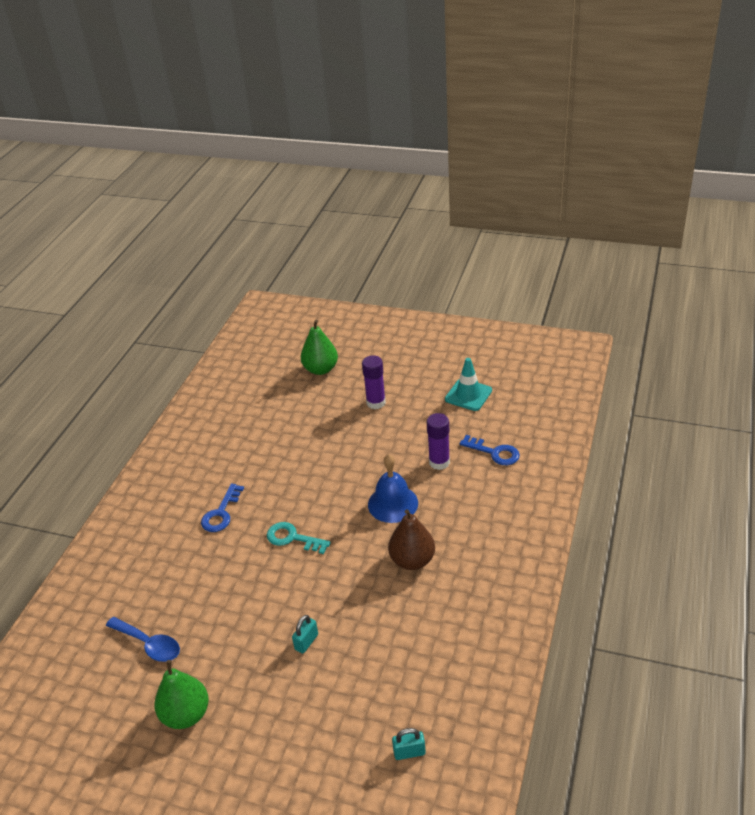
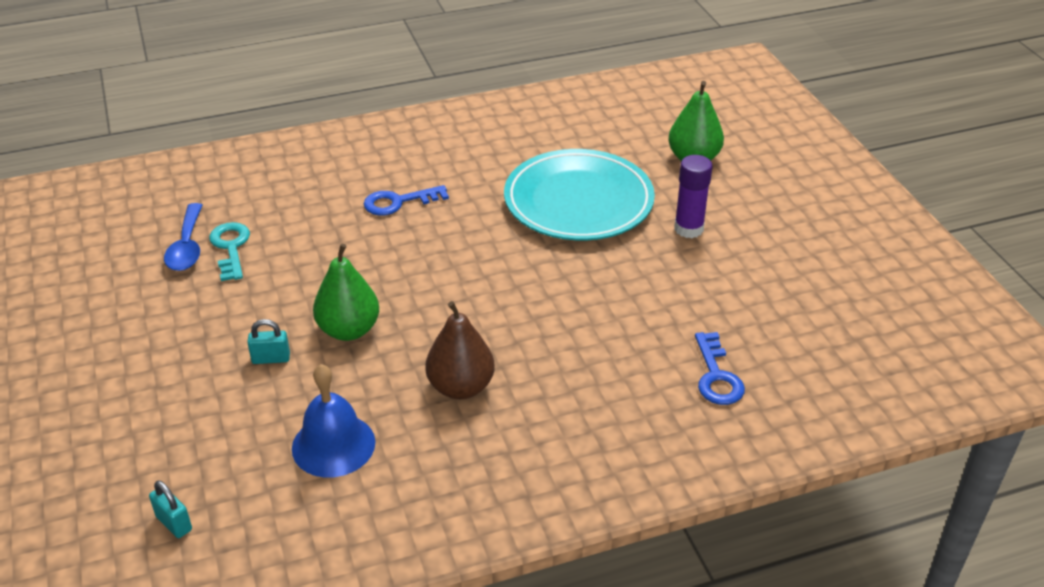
camera: 50 degrees right, 0 degrees up
(186, 714) = (118, 319): green pear -> green pear (349, 330)
(293, 538) = (409, 272): turquoise key -> turquoise key (230, 248)
(307, 433) = (578, 201): none -> turquoise plate
(393, 503) = (536, 325): blue bell -> blue bell (333, 445)
(439, 462) = (645, 332): purple glue stick -> none
(468, 395) = (795, 301): turquoise traffic cone -> none

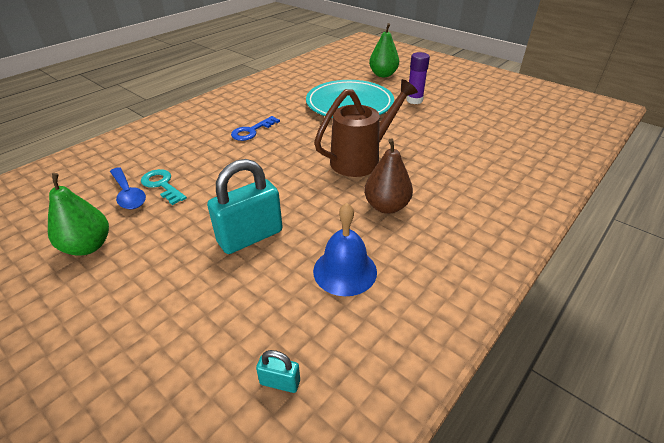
camera: 30 degrees left, 0 degrees up
(271, 358) = (250, 237): turquoise padlock -> turquoise padlock, size x2.23
(349, 330) = (287, 202): green pear -> green pear (88, 246)
(499, 305) = (361, 159): none -> brown watering can
(716, 376) = (503, 153): blue key -> none

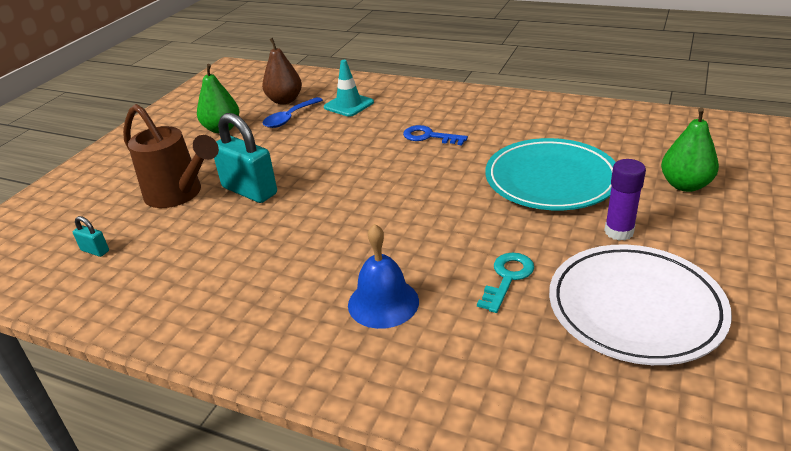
camera: 75 degrees right, 5 degrees down
(148, 157) = (349, 105): none -> turquoise traffic cone
(162, 185) = (308, 126): turquoise key -> turquoise key (507, 278)
(280, 382) = (95, 251): turquoise padlock -> turquoise padlock turned 60 degrees counterclockwise
(345, 271) = (214, 253): blue bell -> blue bell (383, 302)
(361, 159) = (411, 220): brown watering can -> brown watering can (178, 194)
(386, 206) = (323, 258): brown pear -> brown pear (285, 100)
(479, 113) = (635, 308): none -> white plate

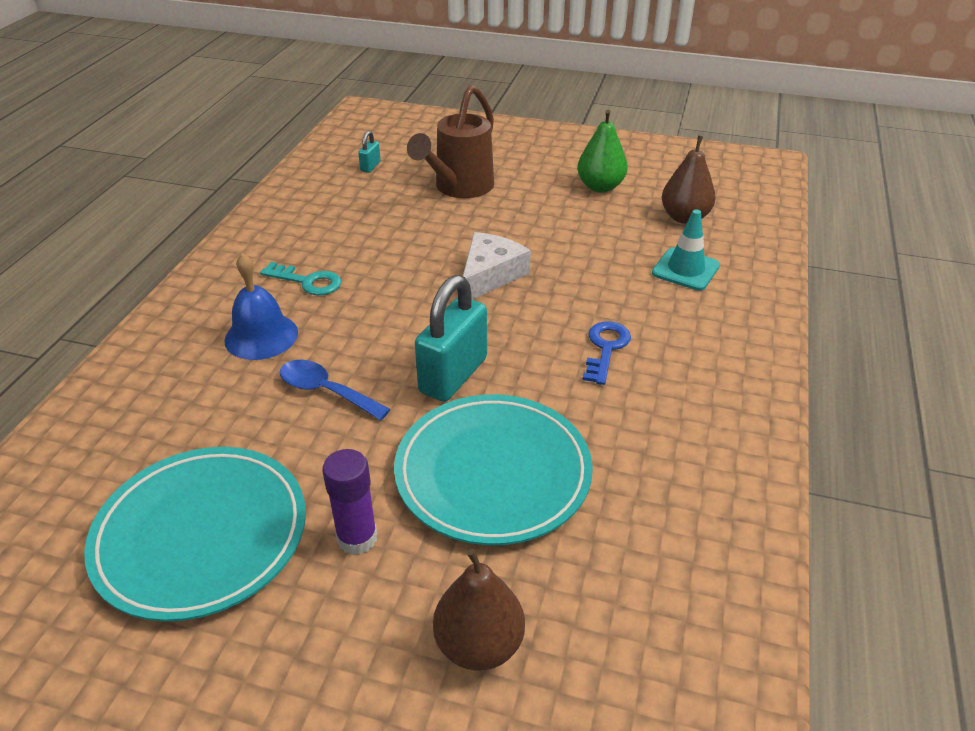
camera: 80 degrees right, 5 degrees up
(249, 191) = (466, 227): turquoise padlock -> turquoise padlock (453, 375)
(289, 118) = (636, 228): blue spoon -> blue spoon (326, 391)
(328, 179) = (490, 275): none -> white cheese
(507, 278) = (280, 425): turquoise key -> turquoise key (307, 281)
(635, 308) = (201, 536): white plate -> turquoise plate
(685, 185) = (479, 644): green pear -> brown pear

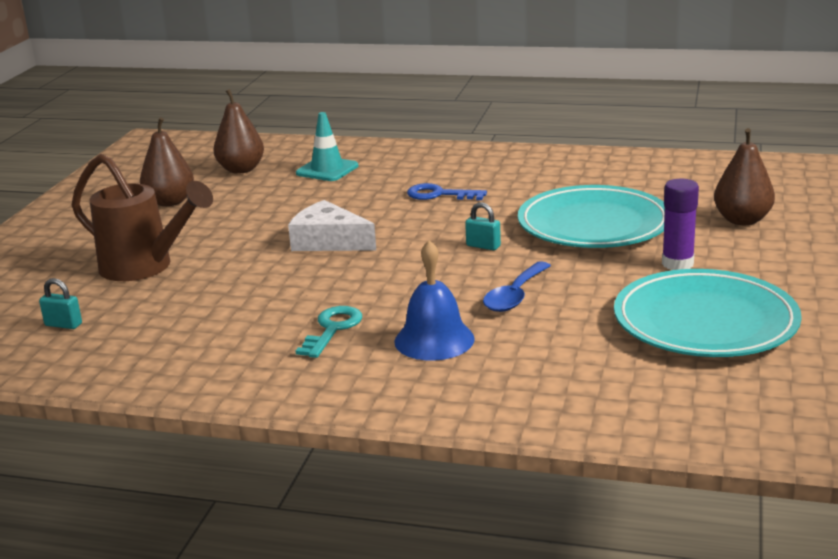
camera: 90 degrees left, 15 degrees down
(453, 375) = (483, 246): turquoise padlock -> turquoise padlock, size x0.45
(600, 187) = (170, 202): green pear -> brown pear

